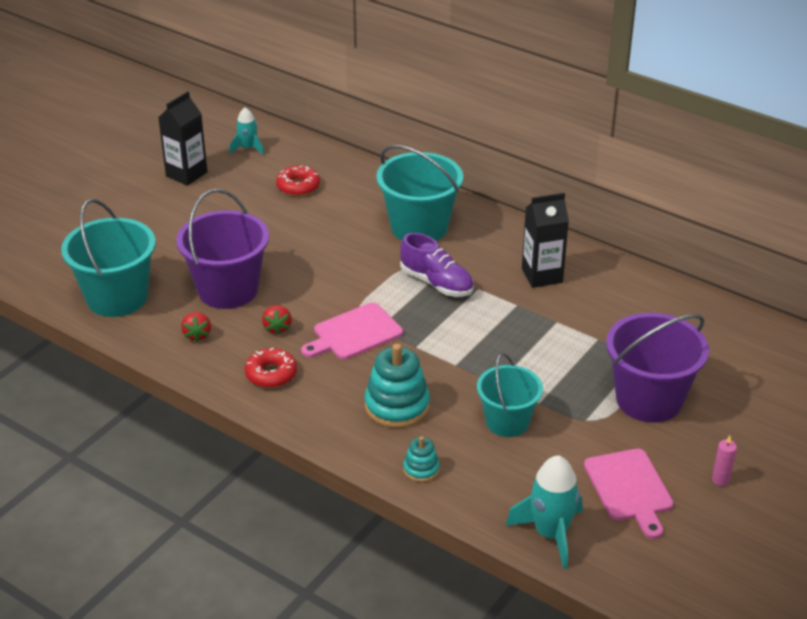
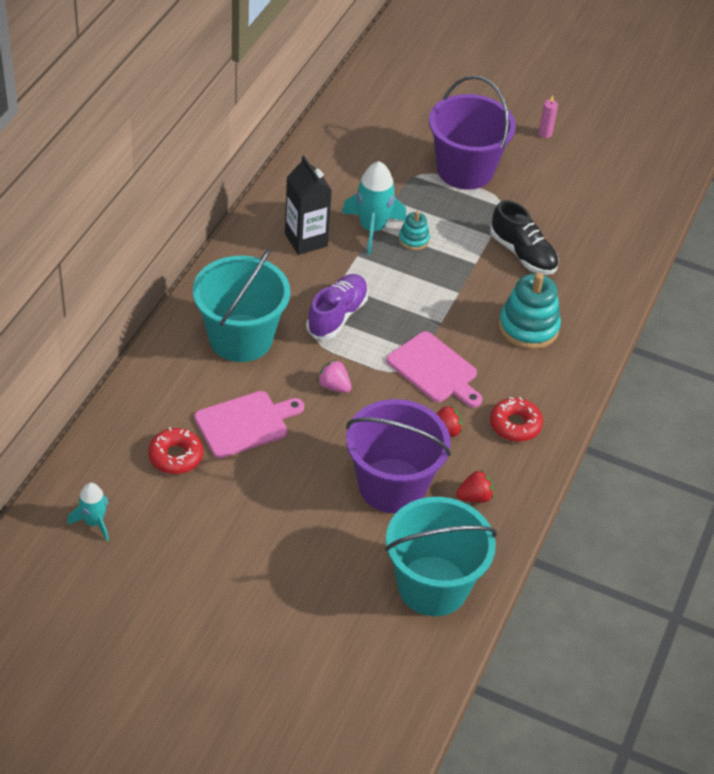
camera: 105 degrees left, 10 degrees up
(186, 174) = (165, 577): black carton -> none
(350, 271) = (334, 386): none -> pink strawberry
(421, 469) = (600, 304): turquoise stacking toy -> turquoise stacking toy (413, 239)
(507, 422) = (523, 254): turquoise bucket -> black shoe
(551, 534) = (639, 224): turquoise rocket -> turquoise rocket (372, 228)
(629, 489) = (574, 181): pink cutting board -> pink cutting board (245, 423)

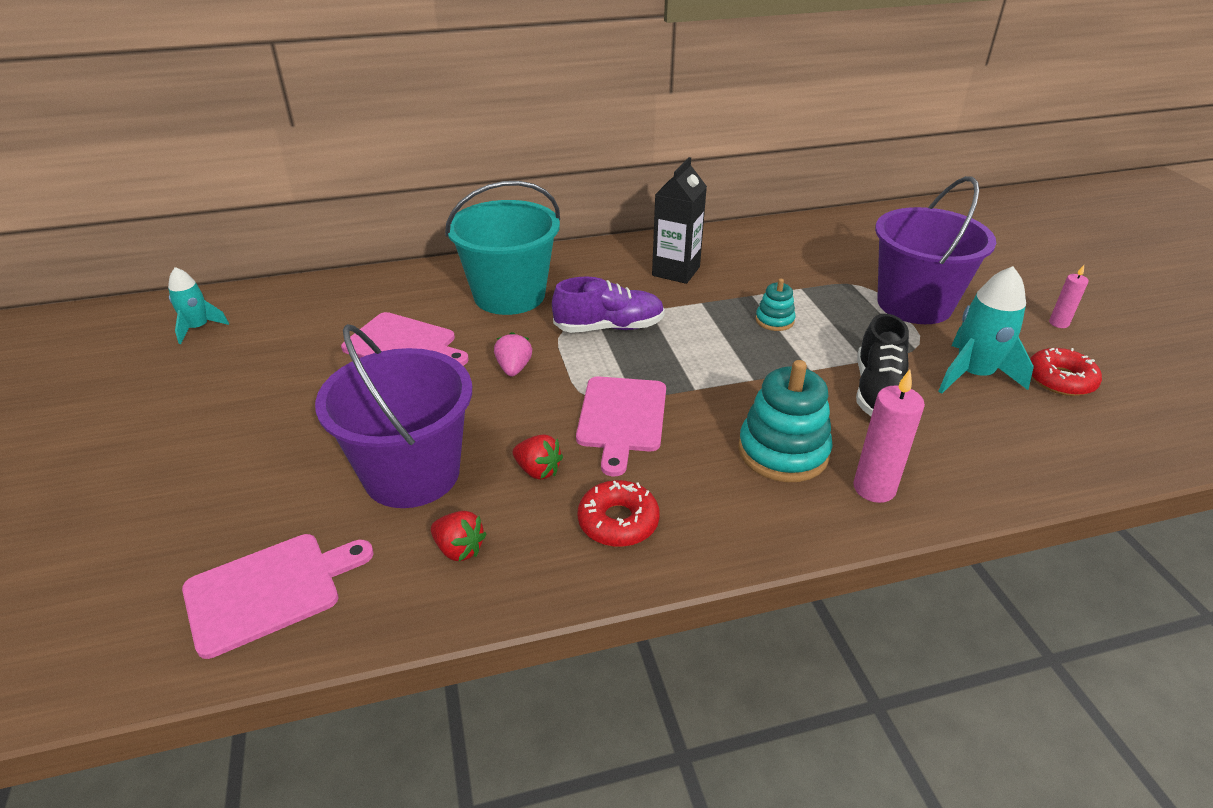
camera: 55 degrees right, 10 degrees down
(176, 456) = (321, 329): red donut -> red donut (1060, 380)
(372, 228) = (747, 294): turquoise rocket -> turquoise rocket (973, 374)
(432, 586) = (269, 590): turquoise bucket -> pink cutting board
(586, 316) = (874, 488): none -> pink candle

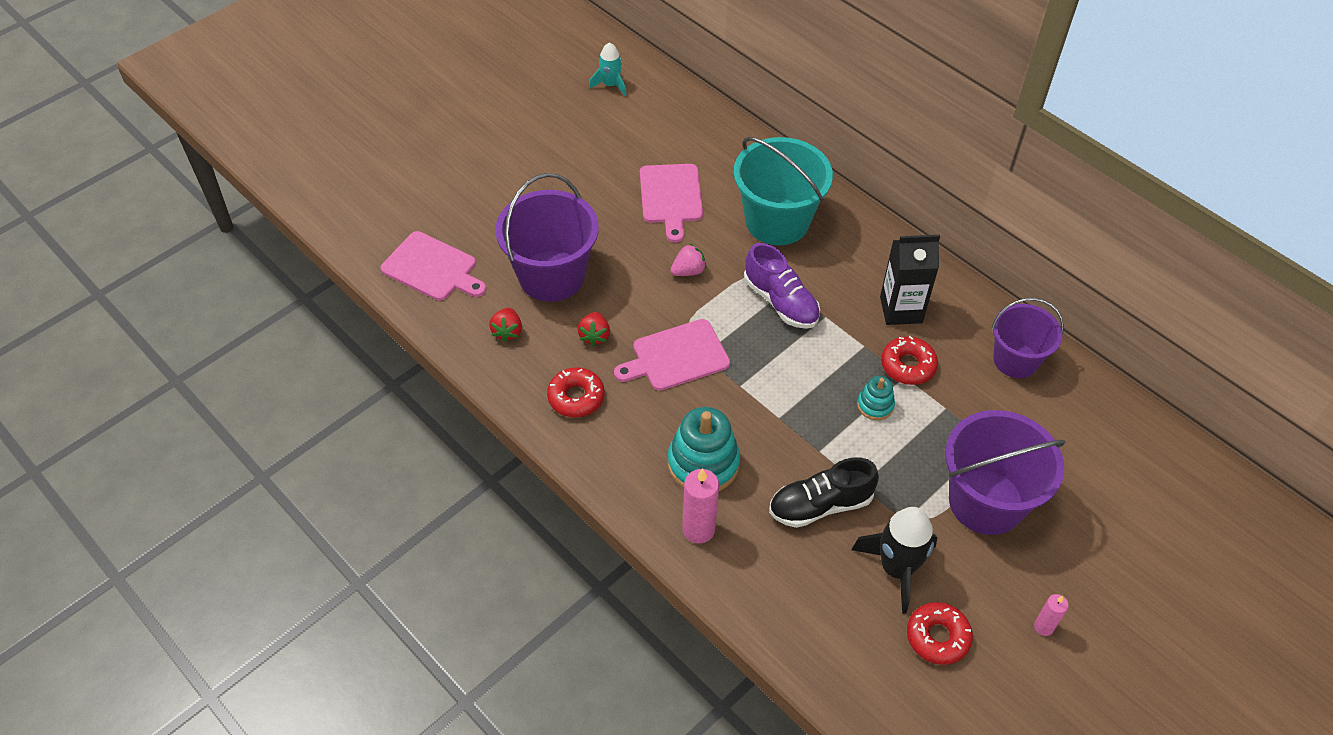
camera: 60 degrees right, 15 degrees up
(741, 289) = (908, 365): none -> red donut
(771, 242) = (1015, 360): none -> purple bucket
(973, 374) = (897, 568): turquoise rocket -> black rocket

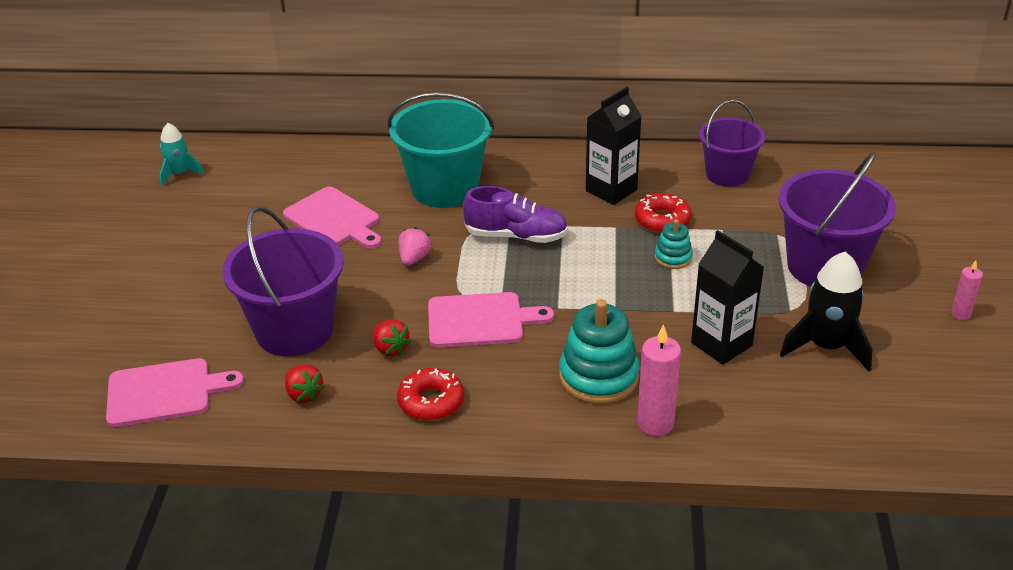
camera: 40 degrees left, 15 degrees down
(676, 357) = (480, 320): pink cutting board -> pink cutting board turned 120 degrees counterclockwise
(820, 505) = (721, 344): black shoe -> black carton
(937, 637) = (910, 368): red donut -> none

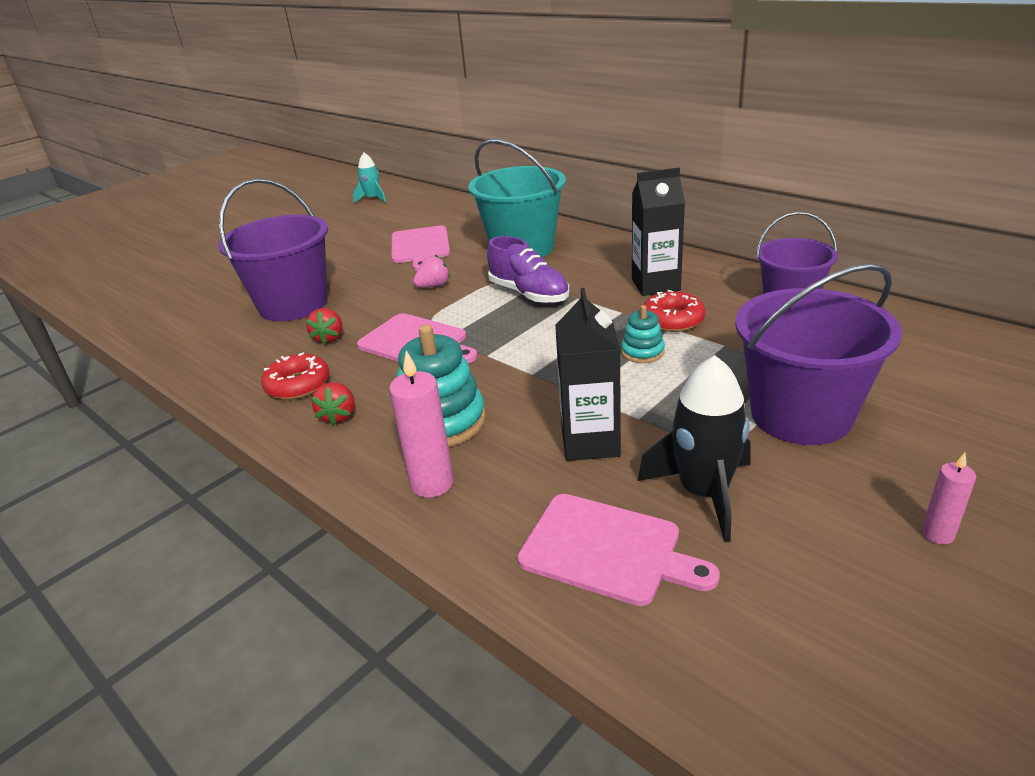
camera: 40 degrees right, 5 degrees down
(165, 392) = (173, 313): pink cutting board -> pink cutting board (607, 550)
(304, 394) = (235, 346): red strawberry -> red strawberry (338, 416)

